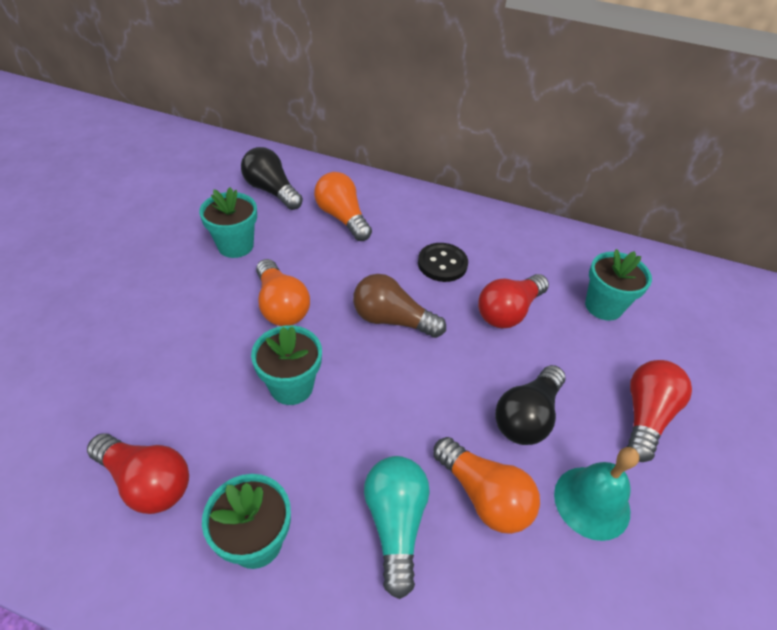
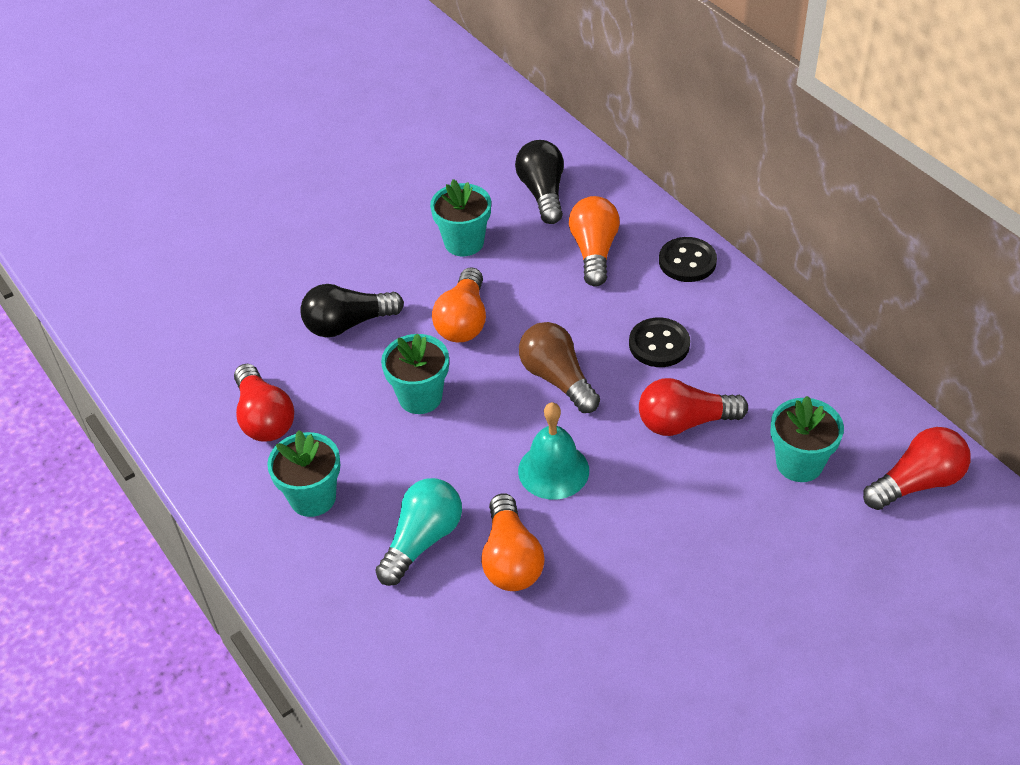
camera: 40 degrees right, 0 degrees up
(411, 202) = (687, 261): none -> black button
(527, 416) = (609, 521): black light bulb -> black light bulb (348, 324)
(592, 502) = (601, 613): turquoise bell -> turquoise bell (553, 470)
(645, 416) = (729, 579): red light bulb -> red light bulb (917, 483)

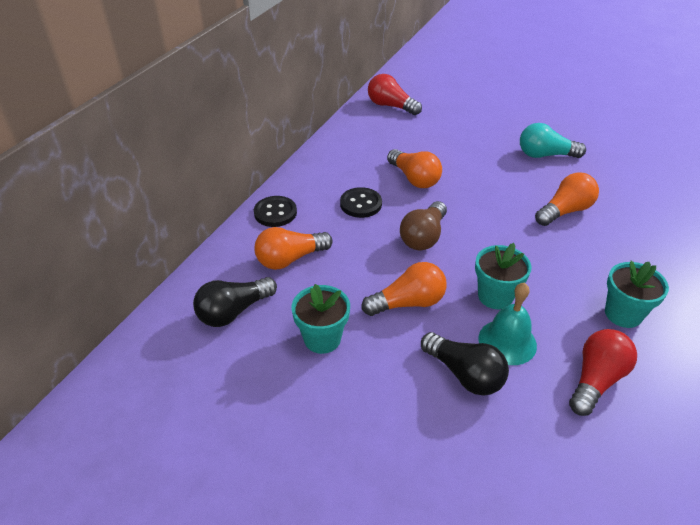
camera: 120 degrees left, 5 degrees down
(422, 540) = (593, 249): turquoise light bulb -> turquoise light bulb (545, 155)
(553, 470) = (493, 215): turquoise bell -> turquoise bell (507, 342)
(684, 422) = (414, 179): red light bulb -> orange light bulb
(799, 463) = (409, 138): turquoise flower pot -> none

